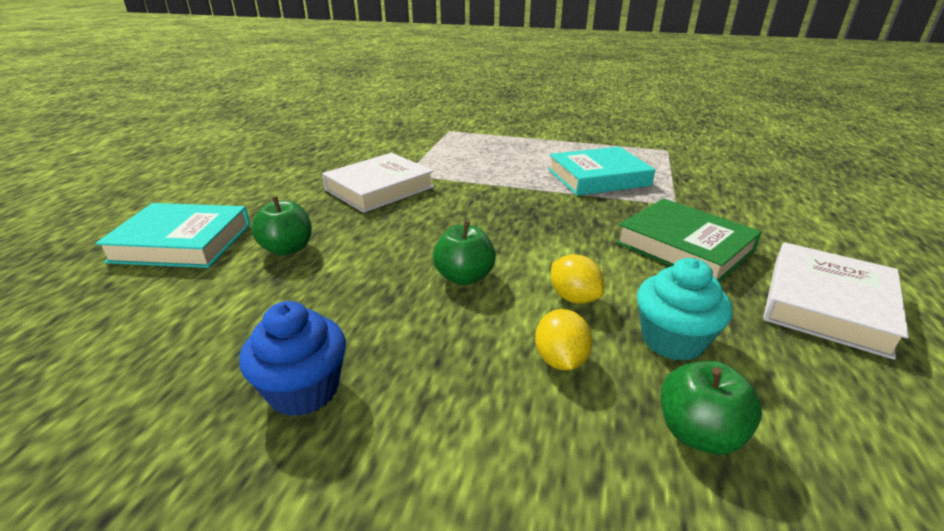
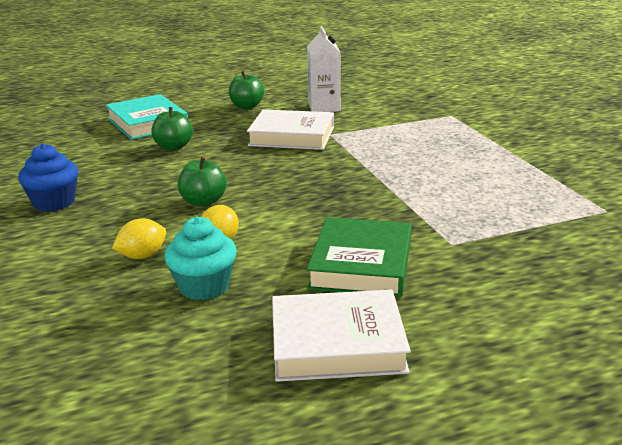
camera: 55 degrees right, 5 degrees down
(342, 157) = (324, 107): none -> white carton
(598, 177) = (455, 198): turquoise book -> none
(698, 433) = (110, 312): green apple -> green apple (247, 106)

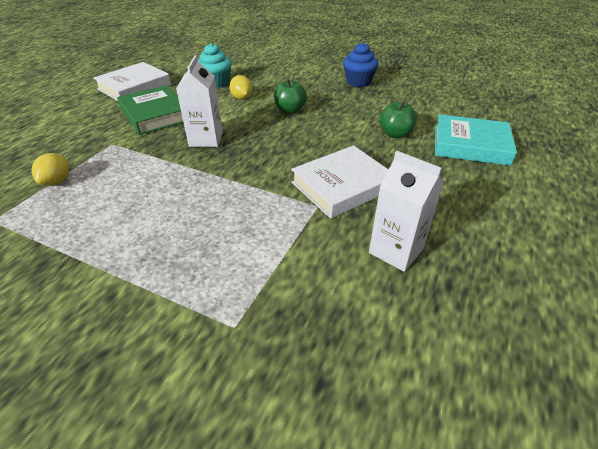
camera: 135 degrees right, 15 degrees up
(142, 256) = (264, 81): yellow lemon -> yellow lemon (57, 181)
(247, 106) = (461, 207): green apple -> none
(341, 207) = (206, 139): none -> white carton

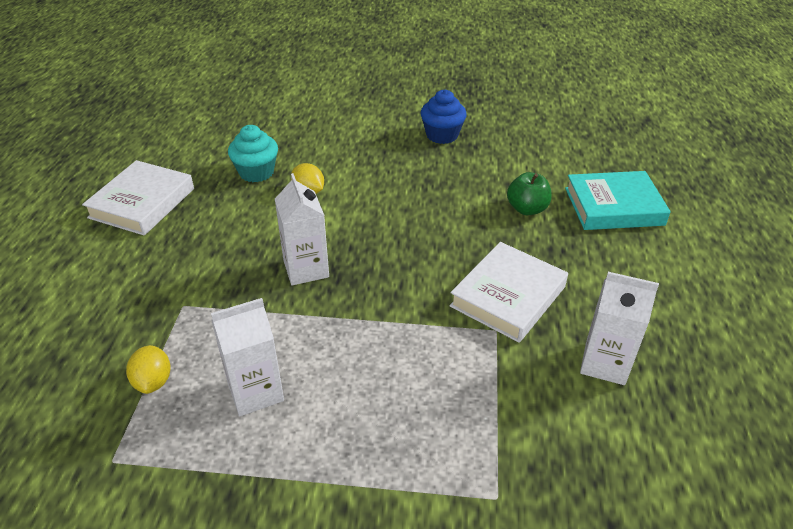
camera: 20 degrees left, 0 degrees up
(114, 203) = (255, 391): none -> white carton
(155, 114) = (209, 244): green book -> none
(290, 110) = (383, 199): green apple -> none

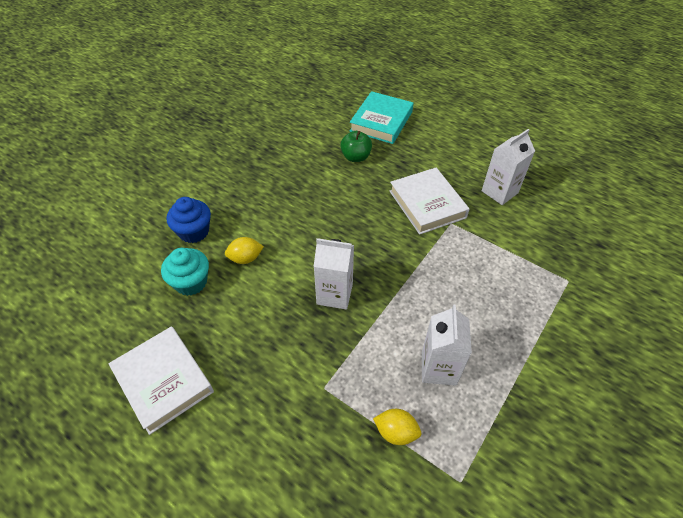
camera: 60 degrees left, 10 degrees up
(442, 135) = (243, 157): blue cupcake -> blue cupcake (194, 232)

